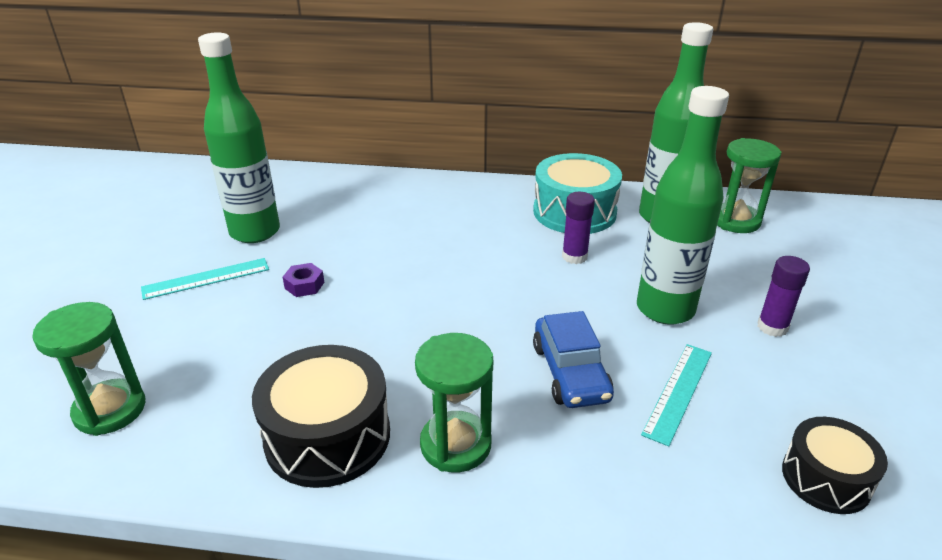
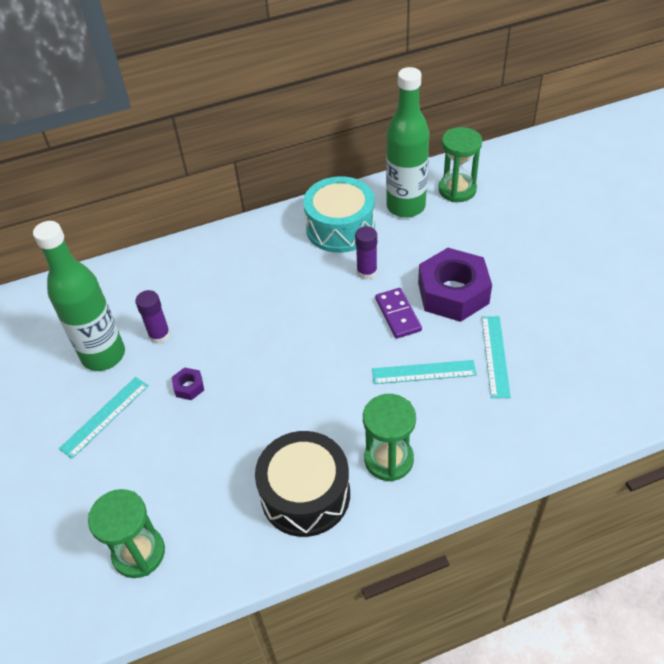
camera: 25 degrees left, 15 degrees up
(570, 372) = (424, 372): blue car -> turquoise ruler
(581, 306) = (398, 315): none -> purple domino
(665, 309) = (453, 293): green bottle -> purple nut
(772, 327) = (524, 278): purple glue stick -> purple glue stick (159, 335)
(826, 478) = (601, 377): black drum -> none

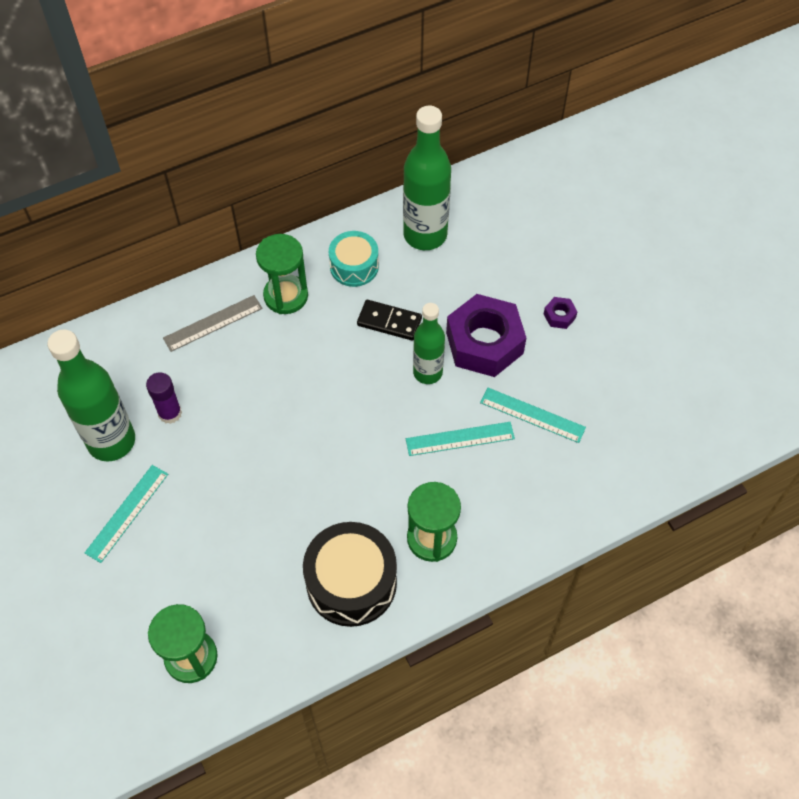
camera: 10 degrees left, 10 degrees up
(189, 387) = (212, 472): purple nut -> purple nut (559, 316)
(210, 266) = (213, 323): none -> grey ruler
(340, 228) = (354, 266): turquoise drum -> turquoise drum, size x0.63
(367, 272) = (389, 322): purple glue stick -> black domino
(398, 315) = (427, 372): purple domino -> green bottle
(457, 190) = (481, 210): green hourglass -> green hourglass (286, 296)
(495, 356) = (532, 415): turquoise ruler -> turquoise ruler turned 60 degrees counterclockwise

